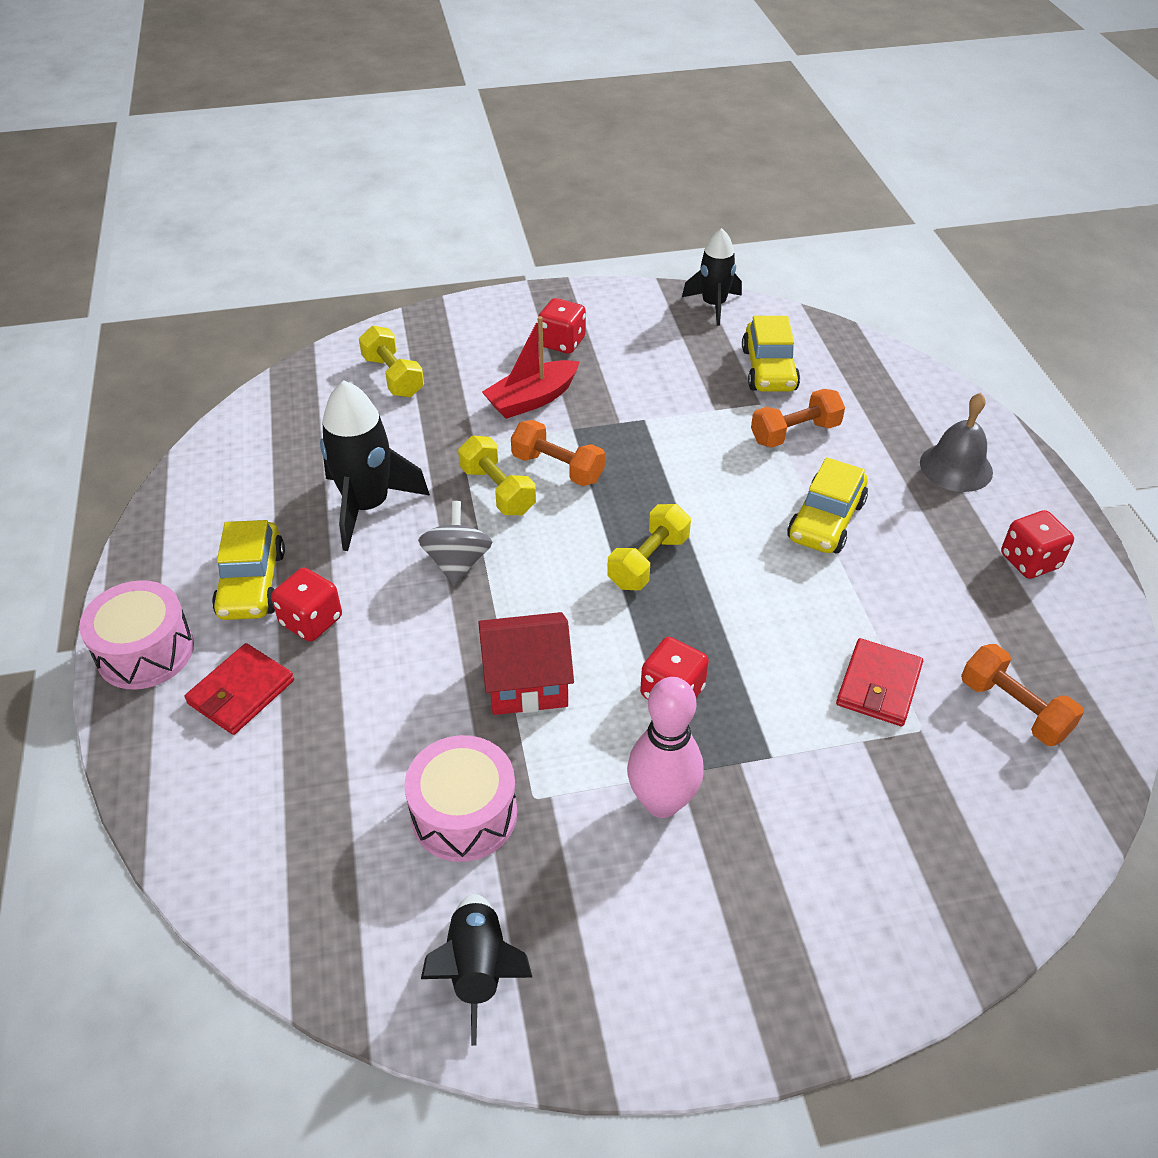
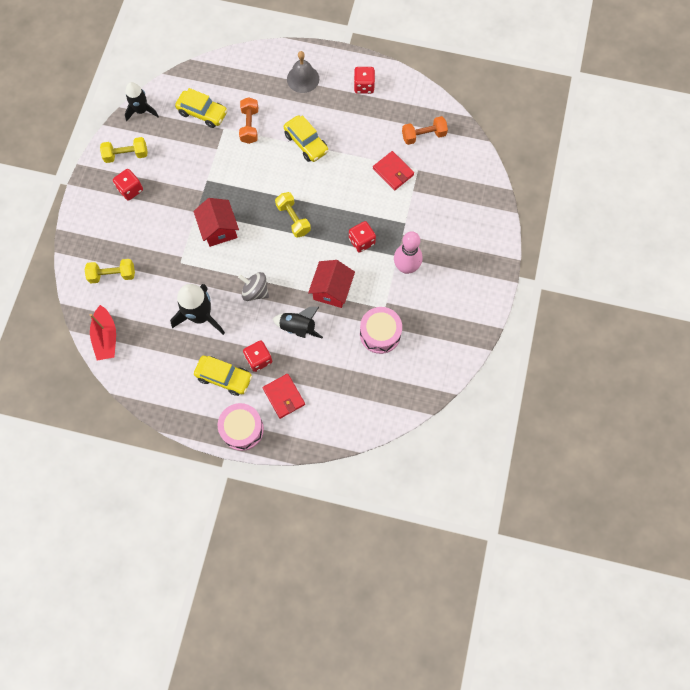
camera: 65 degrees left, 25 degrees up
(478, 970) = (441, 351): black rocket -> black rocket (298, 327)
(498, 490) = (220, 259): yellow dumbbell -> yellow dumbbell (126, 155)
(532, 399) = (166, 220): red boat -> red boat (106, 337)
(557, 468) = (219, 229): orange dumbbell -> red house

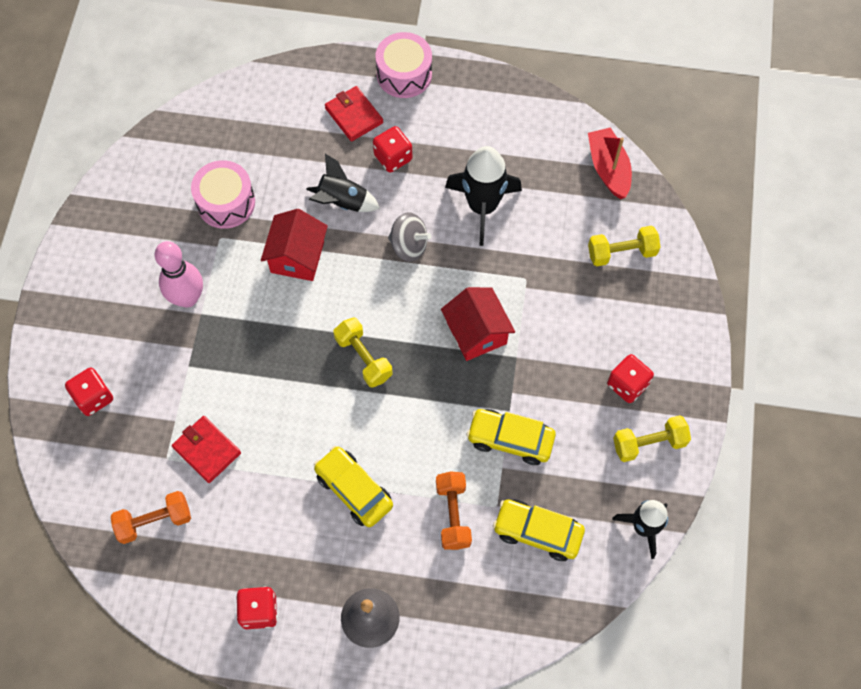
camera: 175 degrees right, 5 degrees down
(224, 377) = (437, 132): yellow car -> yellow car (510, 440)
(361, 241) = (255, 331): red dice -> red dice (94, 397)

